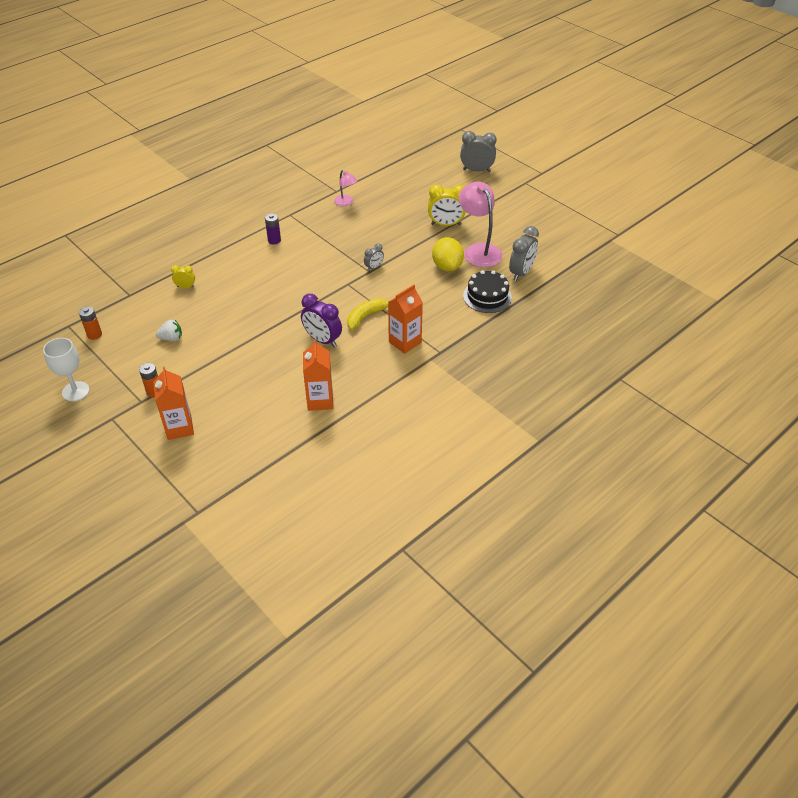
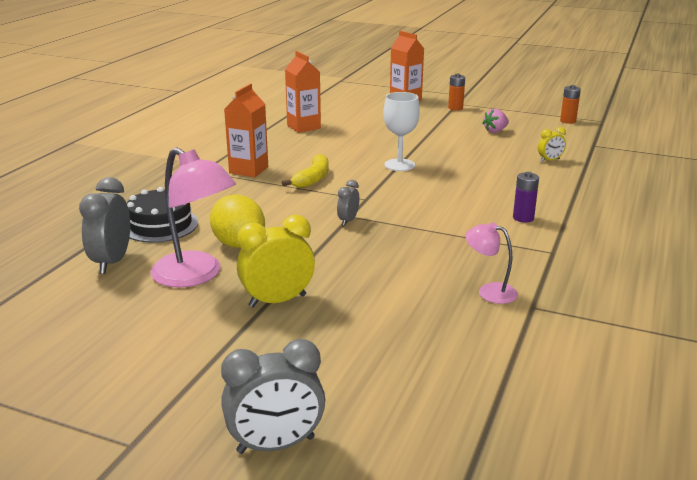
camera: 155 degrees right, 20 degrees down
(75, 391) = (517, 99): white goblet -> white goblet (399, 165)
(171, 338) = (495, 131): white strawberry -> pink strawberry
(322, 340) = (343, 155): purple clock -> none

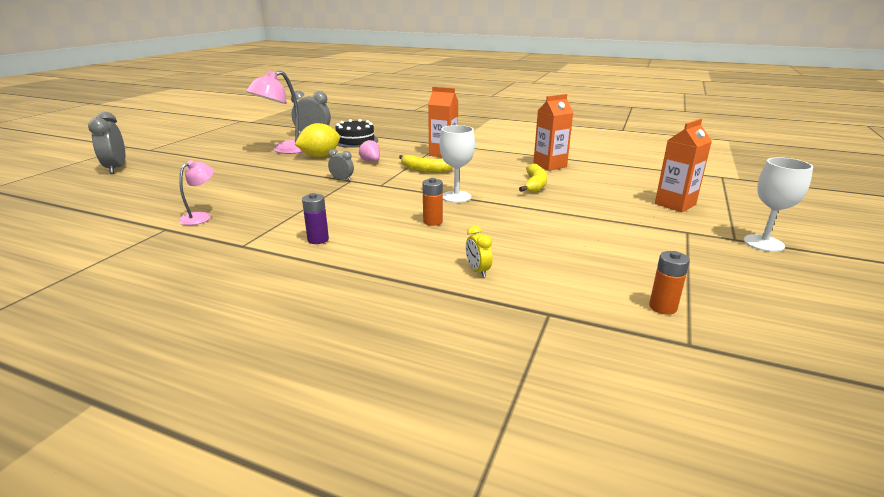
camera: 90 degrees right, 0 degrees up
(277, 301) = (242, 165): yellow clock -> none
(363, 135) = (535, 185): none -> yellow banana
(455, 108) = (664, 229): orange battery -> orange battery (432, 222)
(469, 90) = (763, 243): none -> white goblet
(495, 131) = (580, 247): pink strawberry -> pink strawberry (371, 161)

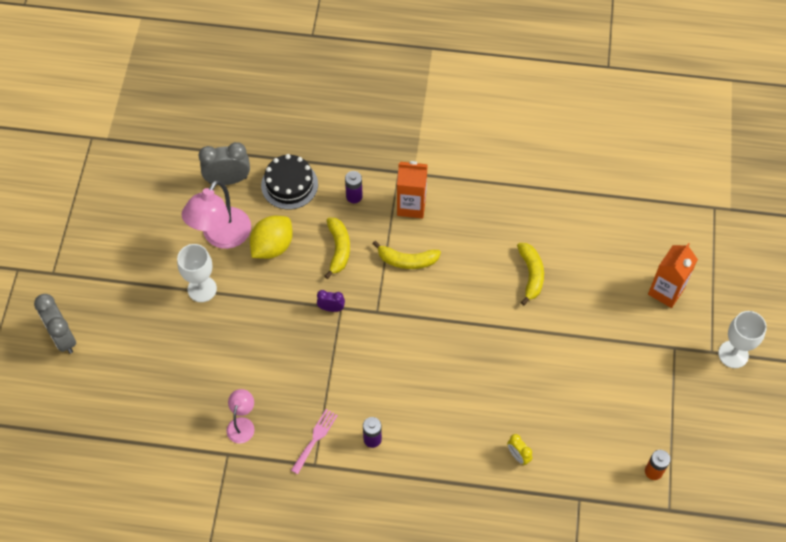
camera: 15 degrees left, 35 degrees up
(260, 232) = (315, 438): none -> pink fork
(342, 180) = (331, 308): grey clock -> purple clock
(371, 161) = (338, 249): pink strawberry -> yellow banana
(400, 147) = (354, 196): none -> purple battery
(432, 222) = (457, 382): orange battery -> none
(456, 197) = (462, 323): white goblet -> white goblet (202, 289)
(549, 165) = (537, 216): orange carton -> none

